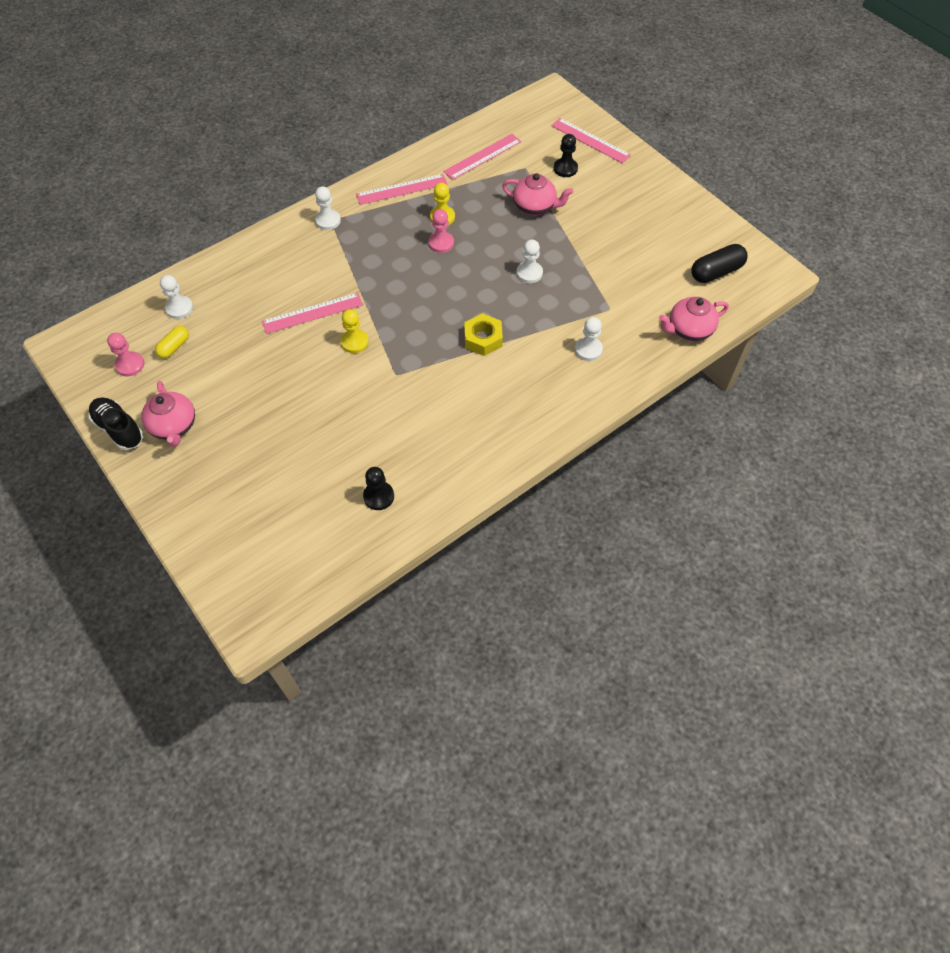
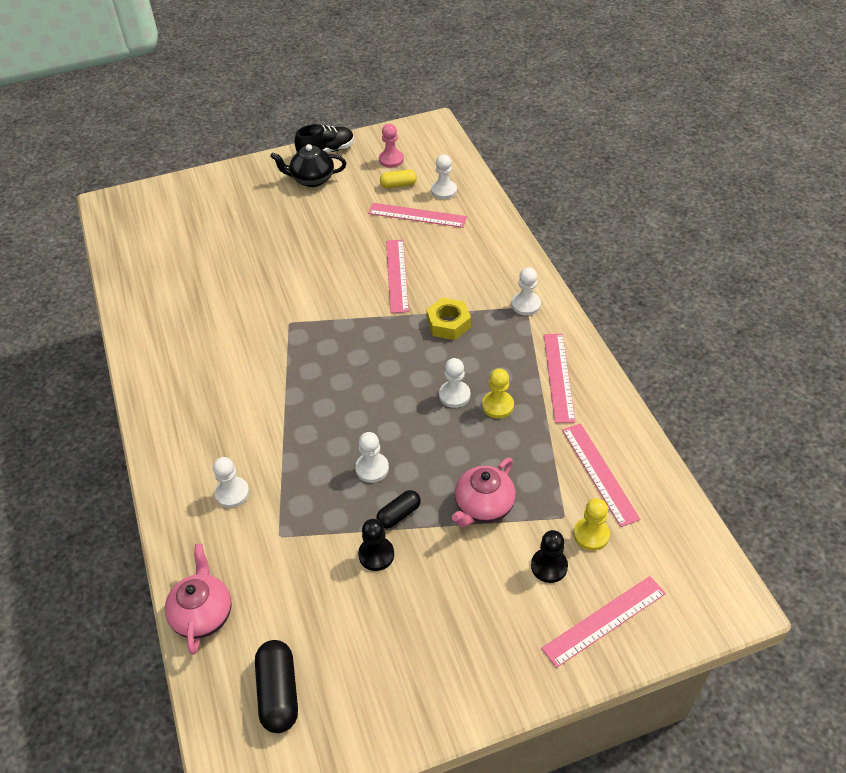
camera: 110 degrees right, 10 degrees down
(174, 347) = (398, 185): yellow capsule -> yellow capsule turned 60 degrees counterclockwise
(174, 426) = (312, 179): pink teapot -> black teapot
(221, 320) = (417, 215): none -> pink ruler
(354, 342) = (345, 299): yellow pawn -> yellow pawn (591, 534)
(378, 496) = (165, 288): black pawn -> black pawn (376, 555)
(441, 243) = (454, 395): pink pawn -> white pawn
(483, 339) = (297, 400): yellow nut -> yellow nut (448, 323)
(561, 248) = (399, 514): none -> black capsule

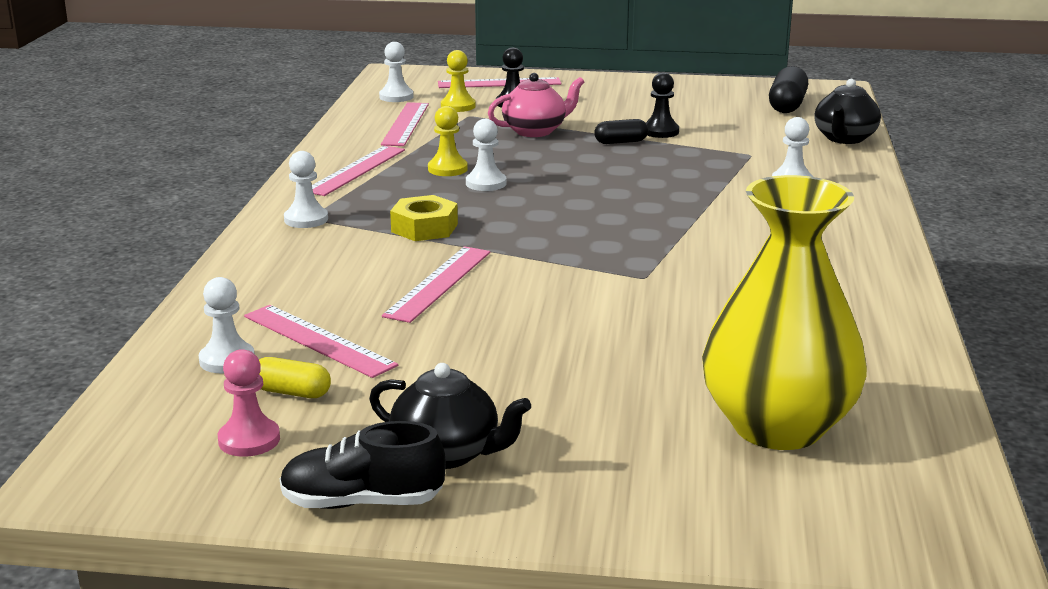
camera: 155 degrees left, 25 degrees down
(186, 237) = (777, 426): none -> yellow vase
(203, 614) = (844, 138): pink teapot -> black teapot
(372, 468) = (625, 165): white pawn -> white pawn (396, 97)

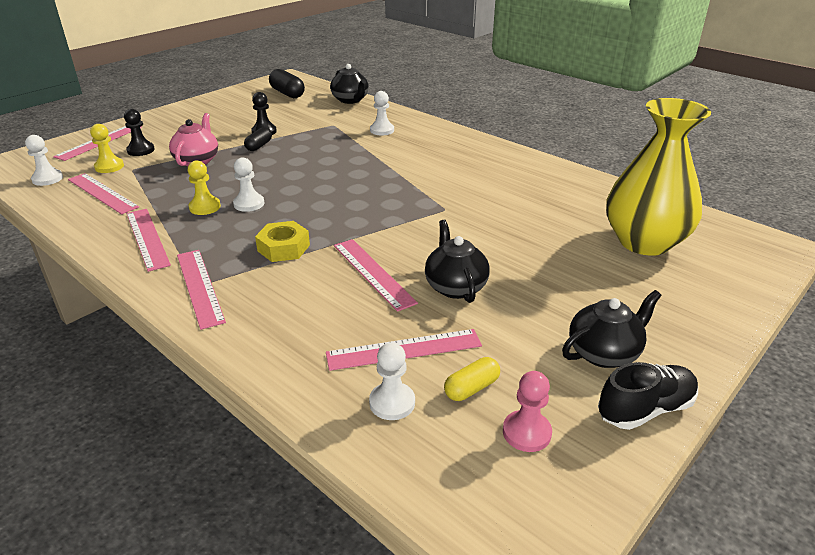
camera: 55 degrees left, 10 degrees up
(306, 219) = (199, 287): white pawn -> pink ruler
(362, 502) = (645, 409): black shoe -> black shoe turned 150 degrees counterclockwise
(472, 332) = (455, 286): none -> black teapot

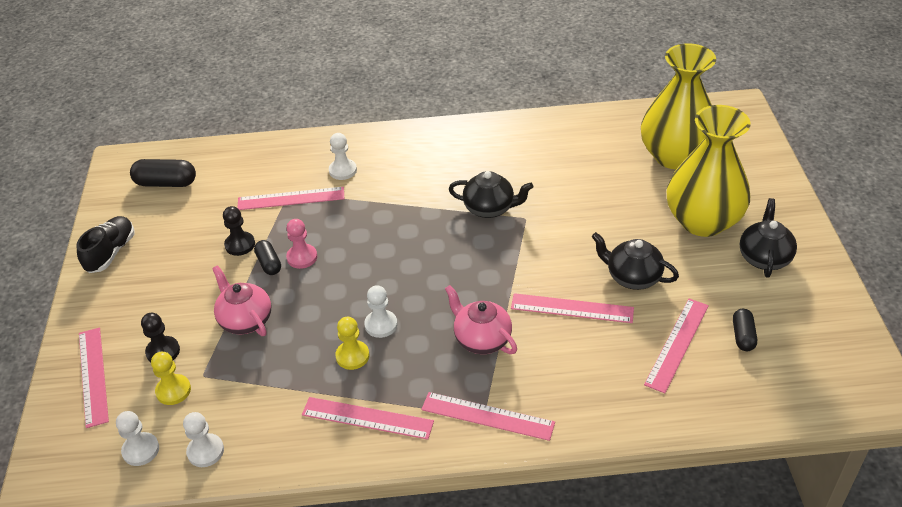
camera: 45 degrees left, 10 degrees up
(102, 193) = (232, 418): pink ruler -> pink ruler (291, 199)
(283, 248) = (481, 339): yellow nut -> pink teapot
(350, 100) = (247, 152): black teapot -> black teapot (490, 208)
(392, 402) = (724, 380): white pawn -> white pawn (205, 451)
(471, 388) = (743, 336): yellow capsule -> black capsule
(526, 432) = (800, 337): pink pawn -> pink pawn (302, 257)
(589, 293) = (702, 221): none -> yellow vase
(645, 409) = (823, 277): black shoe -> black shoe (111, 252)

